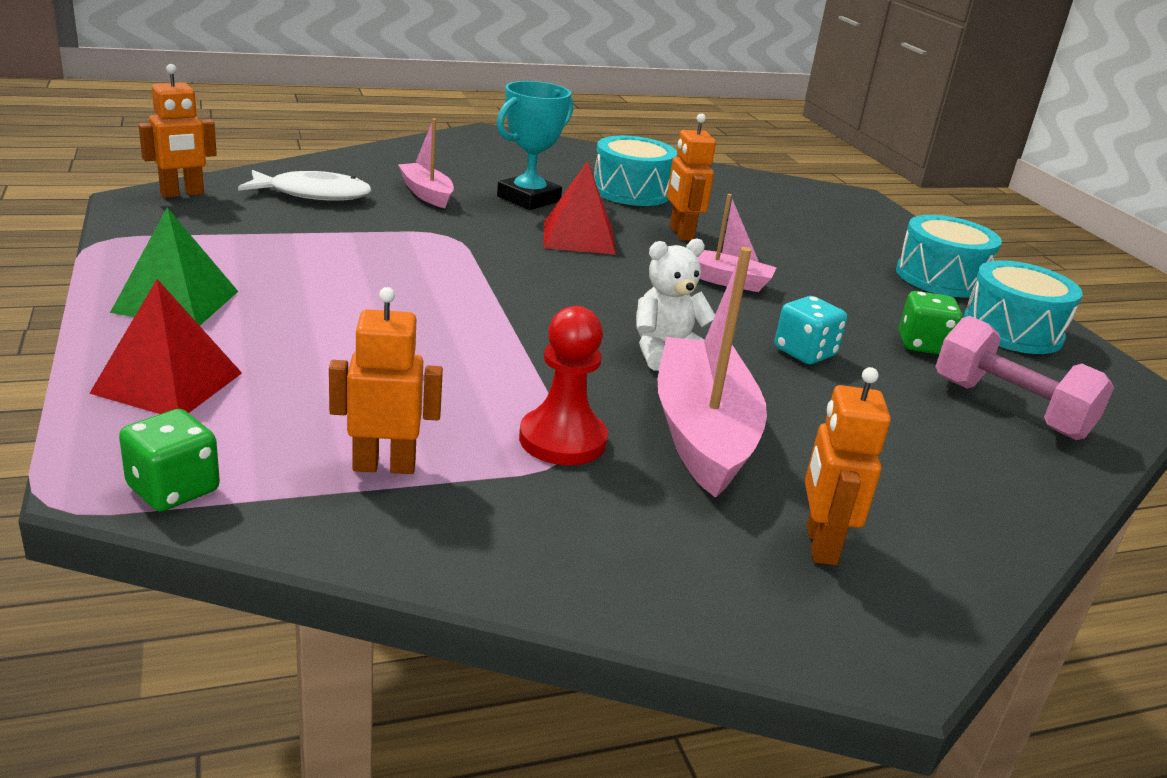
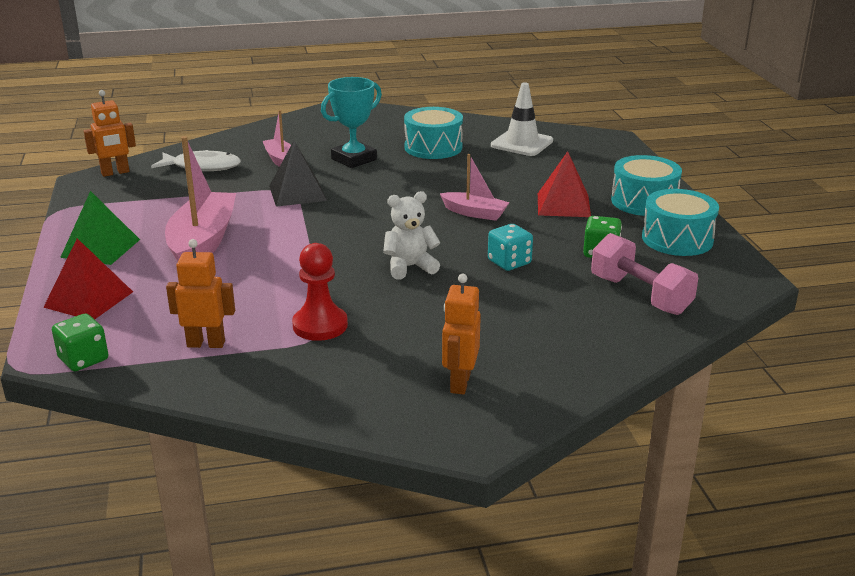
camera: 10 degrees right, 0 degrees up
(463, 238) = (297, 193): none -> black pyramid
(578, 237) = (380, 187): red pyramid -> red pyramid (563, 205)
(681, 233) = (457, 179): orange robot -> none
(702, 433) = (413, 318): pink boat -> pink boat (203, 242)
(745, 194) = (522, 143): none -> white traffic cone

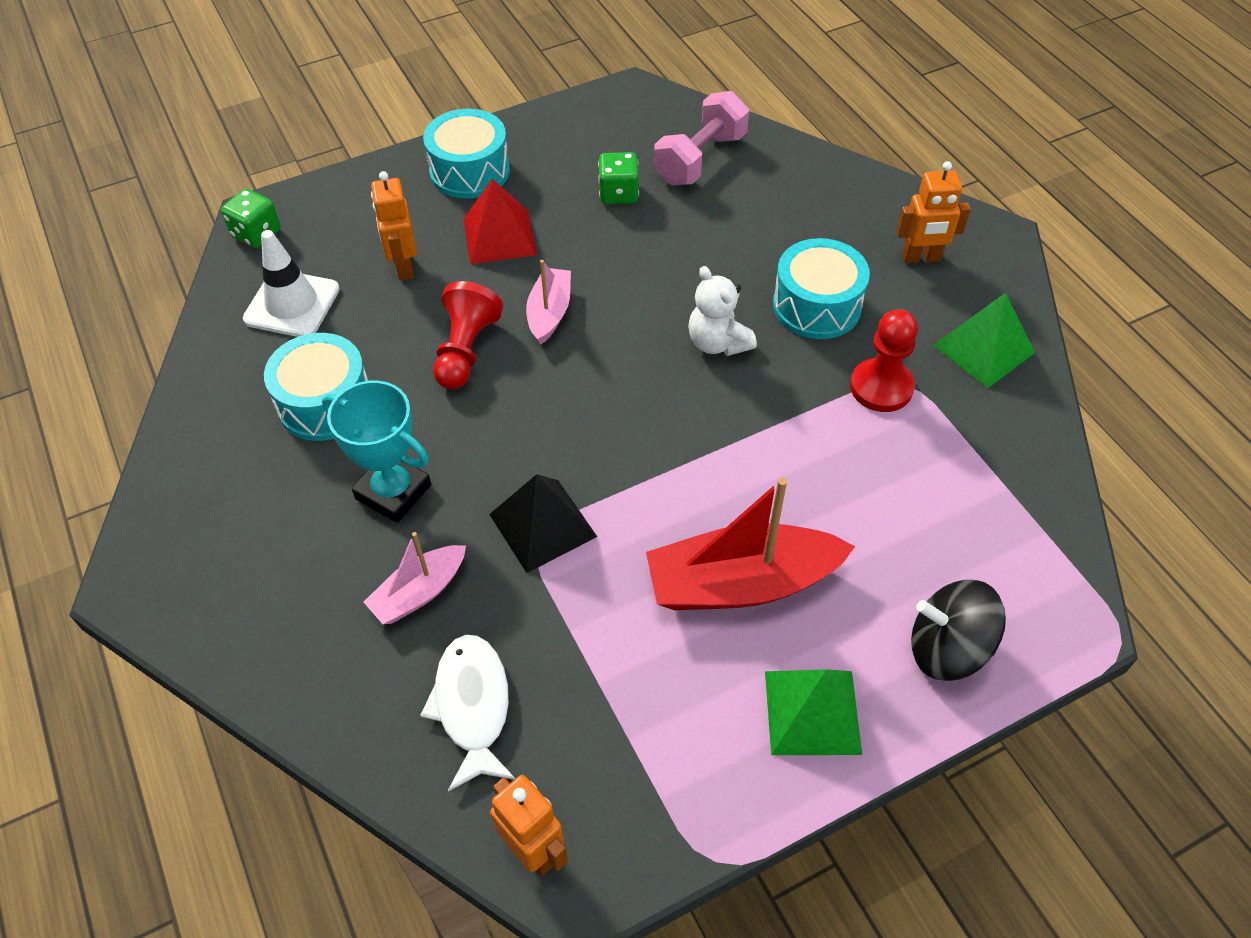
camera: 105 degrees left, 25 degrees up
(83, 359) = (1065, 581): green dice -> green dice (256, 233)
(88, 299) = (947, 648): red pyramid -> black spinning top
(203, 242) = (741, 583): pink boat -> red boat
(206, 344) = (970, 476): orange robot -> orange robot (404, 267)
(327, 387) = (983, 349): none -> green pyramid
(454, 185) = (466, 350): none -> red pawn
(509, 262) = (670, 261): turquoise dice -> none
(677, 239) = (563, 141): turquoise drum -> turquoise drum (817, 306)

